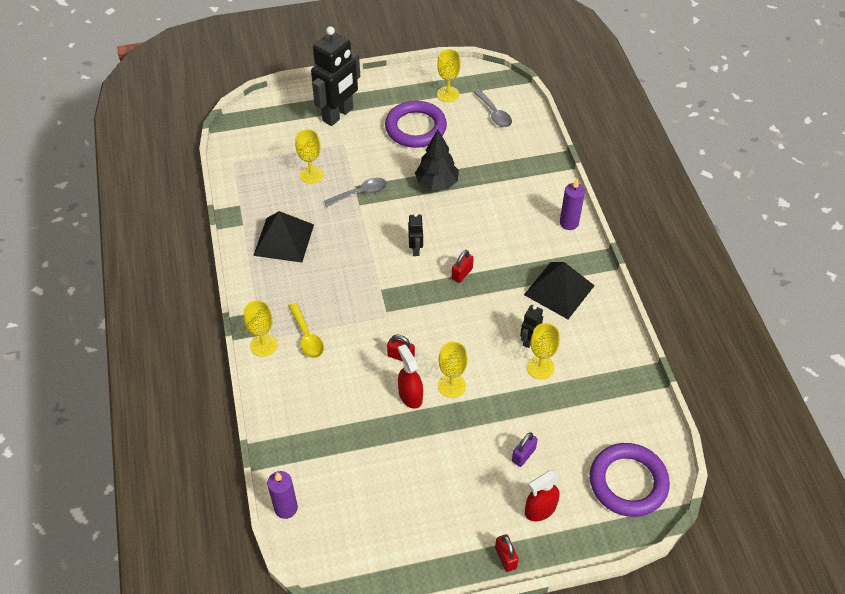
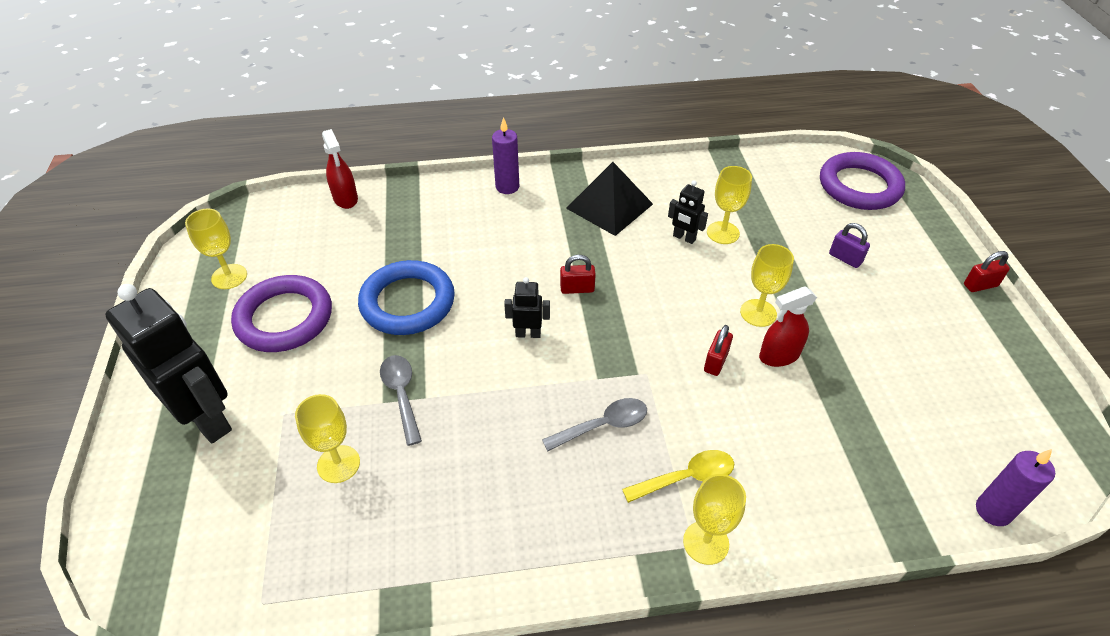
camera: 85 degrees left, 5 degrees down
(284, 239) = (480, 509): black pyramid -> none
(436, 183) = (407, 302): black tree -> blue ring
(462, 274) = (577, 289): red padlock -> red padlock turned 45 degrees counterclockwise
(494, 114) = (293, 232): grey spoon -> grey spoon (603, 425)
(540, 509) = (911, 252): red spray bottle -> red spray bottle (345, 199)

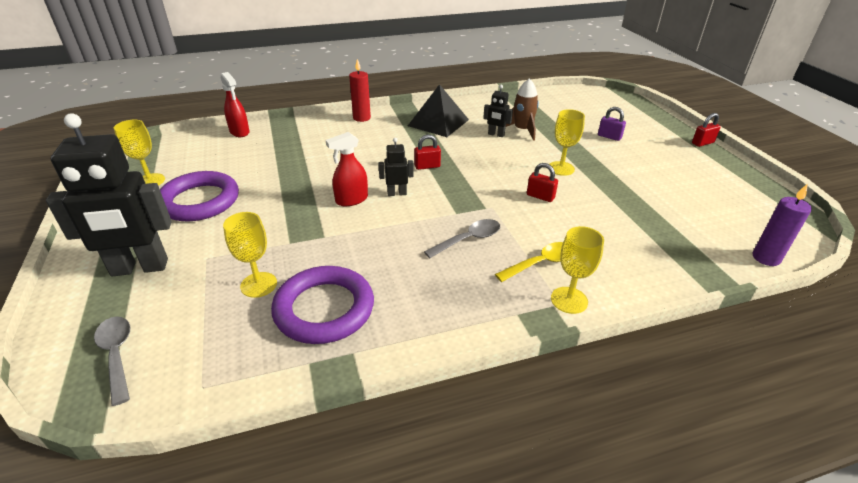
camera: 10 degrees left, 10 degrees down
(208, 419) = (139, 268): black robot -> black robot turned 135 degrees clockwise
(401, 395) = (304, 237): grey spoon -> grey spoon (117, 355)
(407, 302) = (299, 184): blue ring -> none
(507, 187) = (361, 118): purple candle -> red candle
(715, 362) = (540, 196): red padlock -> red padlock turned 75 degrees counterclockwise
(723, 233) = (522, 130): yellow goblet -> brown rocket
(779, 356) = (583, 189): red spray bottle -> red spray bottle (351, 200)
(859, 186) = (604, 102): purple ring -> purple ring (324, 309)

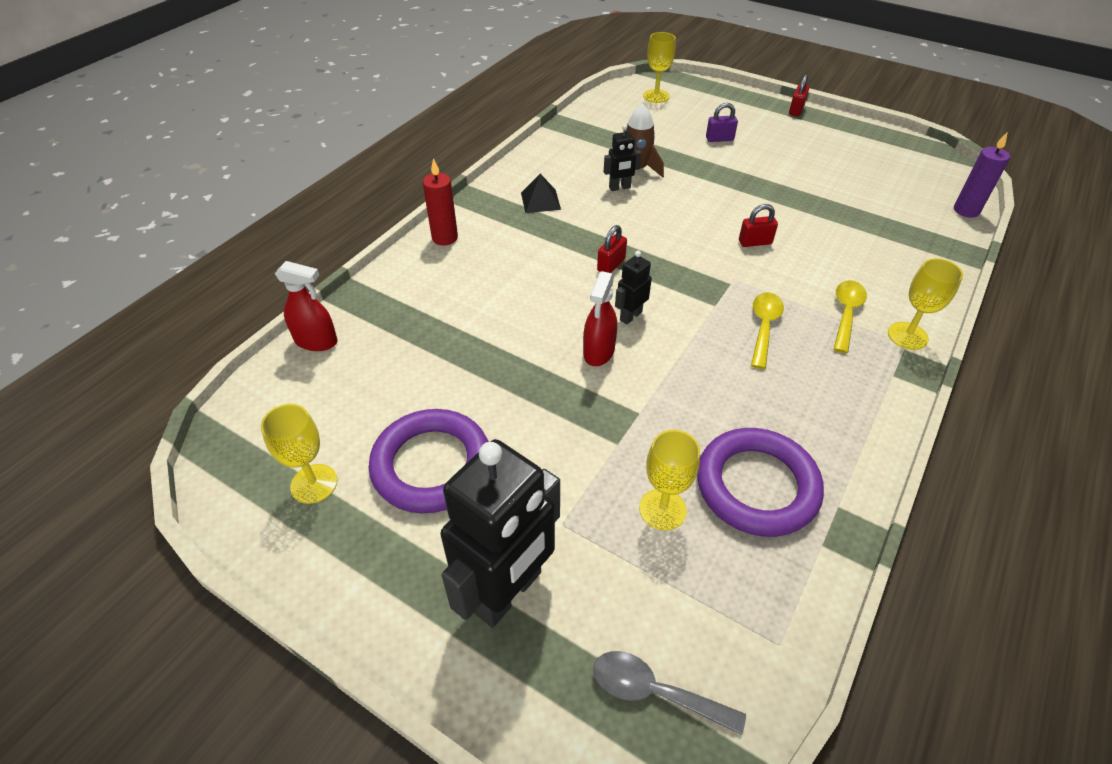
camera: 40 degrees left, 10 degrees up
(438, 122) = (540, 201): black pyramid -> black pyramid, size x0.57
(468, 239) = (763, 327): grey spoon -> yellow spoon
(561, 168) = (729, 199): yellow goblet -> yellow goblet (656, 96)

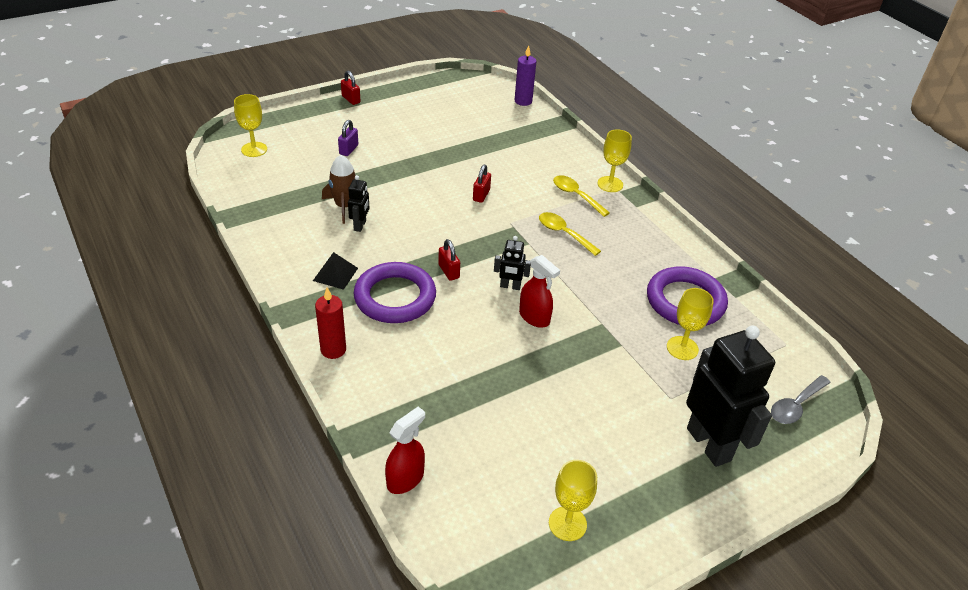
camera: 65 degrees left, 5 degrees down
(431, 465) = (587, 447): purple ring -> purple ring (395, 297)
(630, 316) = (510, 286): black robot -> black robot turned 60 degrees counterclockwise

